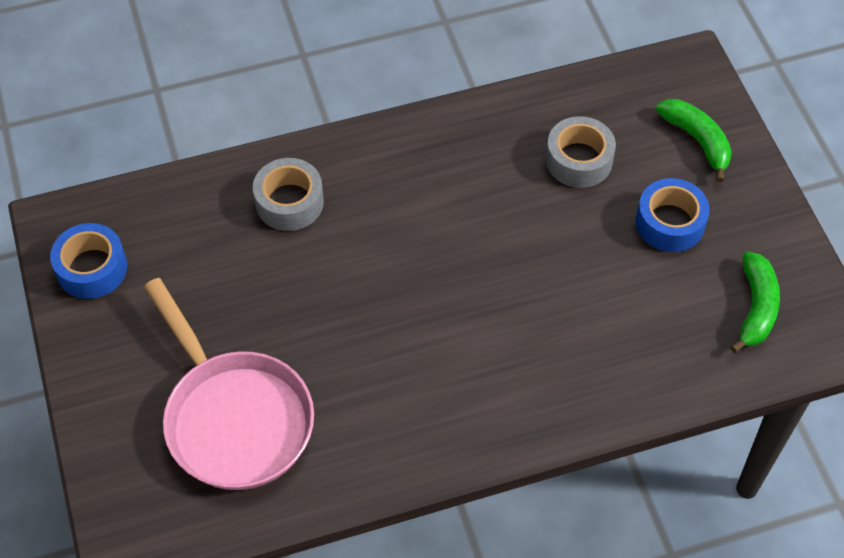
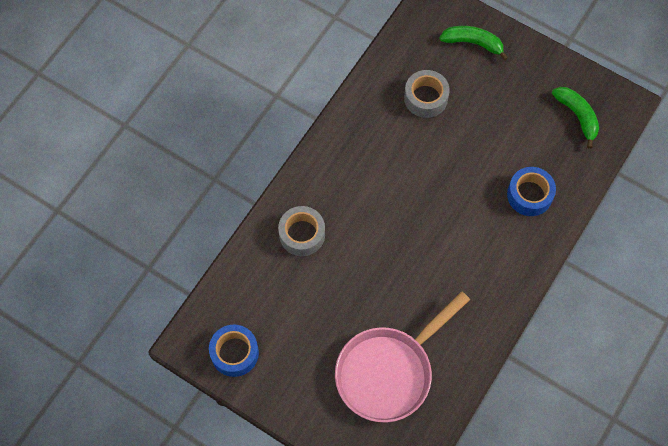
camera: 40 degrees left, 10 degrees up
(234, 418) = (388, 372): pink pan -> pink pan turned 120 degrees clockwise
(670, 223) = (499, 100): blue tape -> blue tape (529, 195)

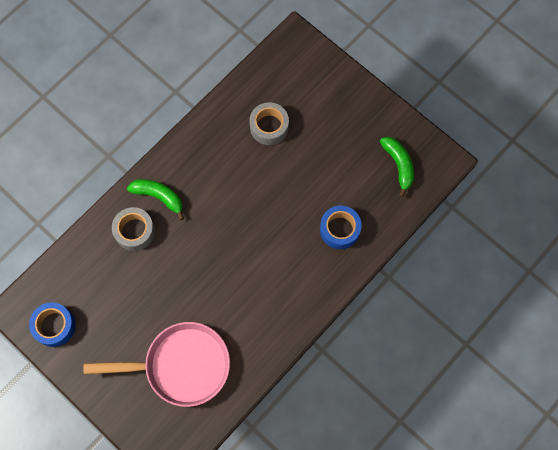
camera: 10 degrees right, 5 degrees up
(388, 372) = (181, 366): pink pan -> pink pan turned 150 degrees counterclockwise
(473, 43) = (322, 83): green banana -> green banana (159, 197)

